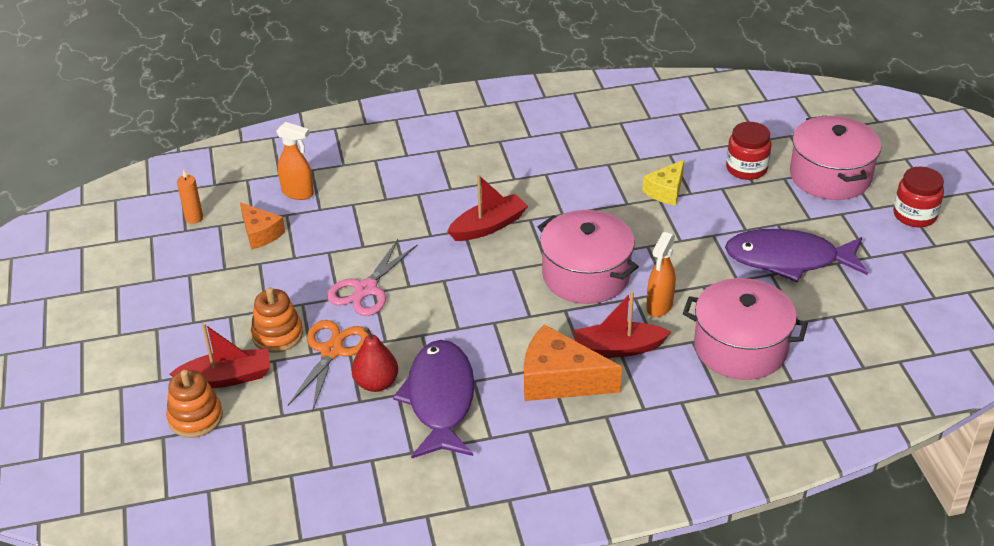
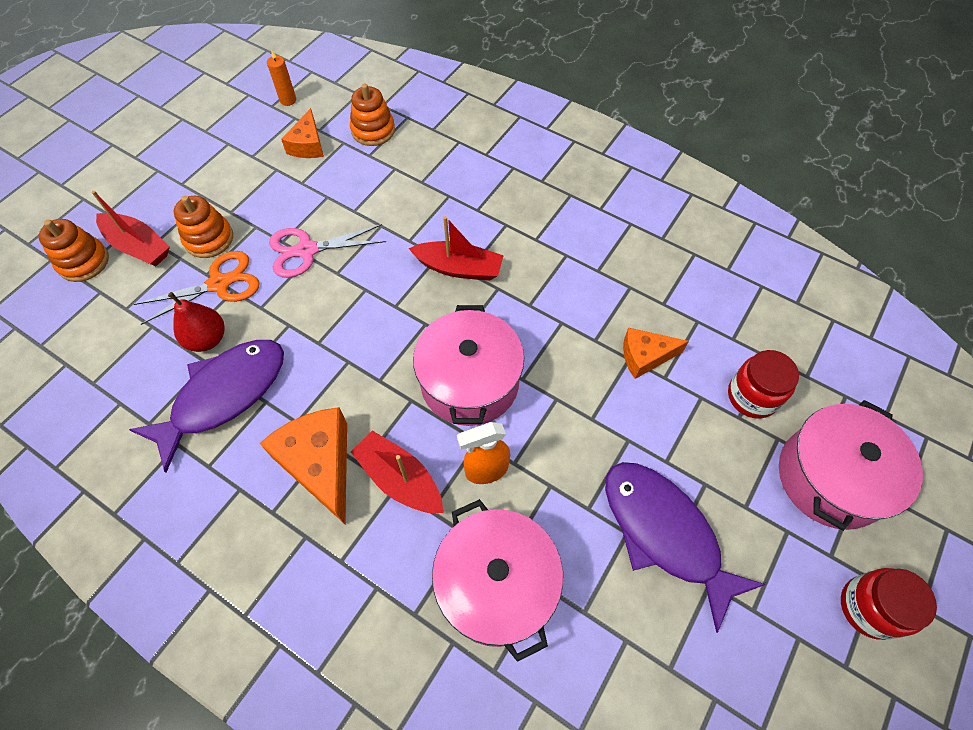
camera: 45 degrees right, 20 degrees up
(298, 193) = (373, 130): orange spray bottle -> orange stacking toy
(666, 191) = (645, 356): yellow cheese -> orange cheese

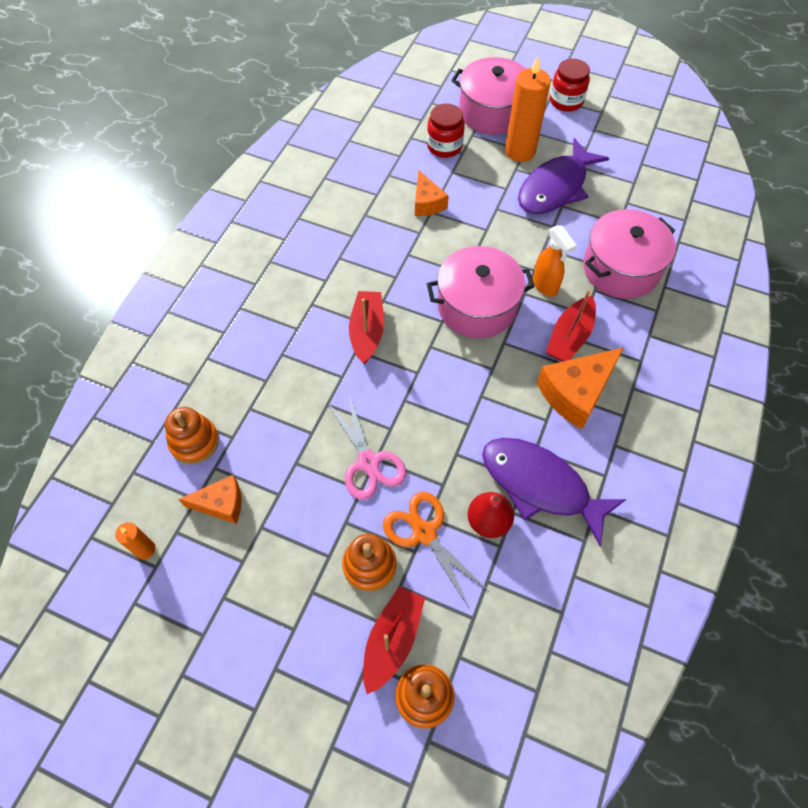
camera: 100 degrees left, 0 degrees up
(743, 499) = (520, 151): none -> orange candle

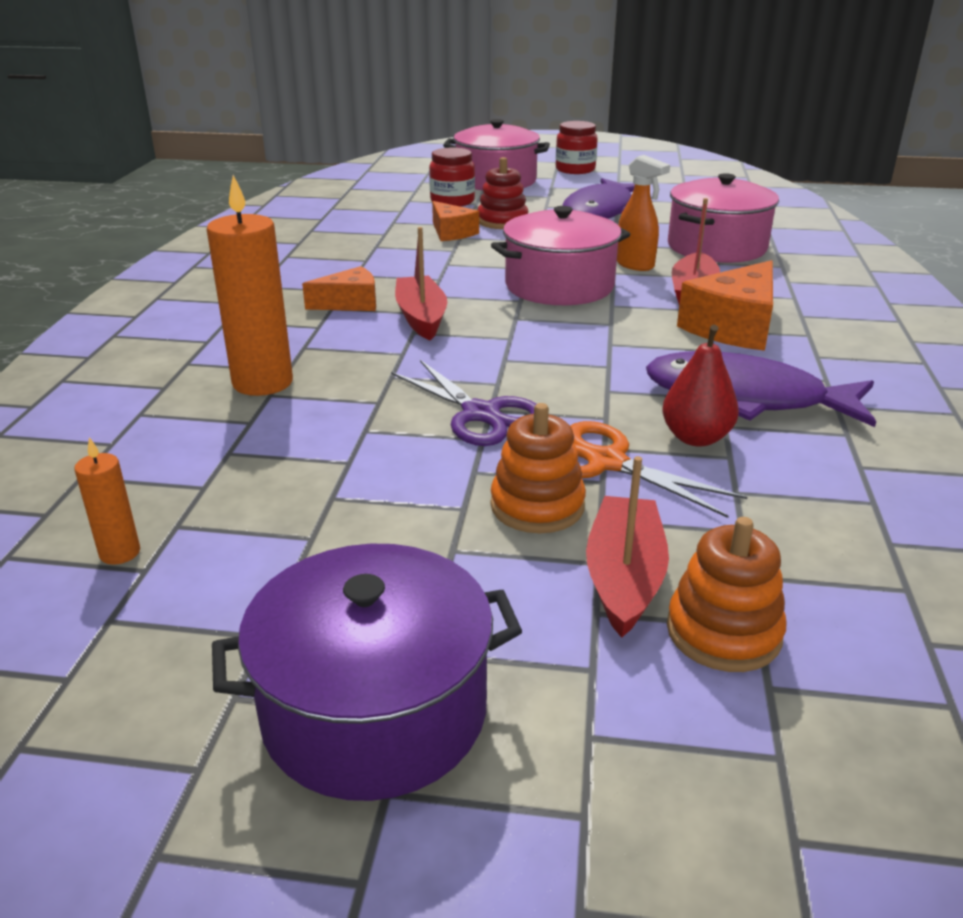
camera: 15 degrees left, 30 degrees down
(194, 442) = (186, 434): orange stacking toy -> none
(221, 504) = (251, 484): orange cheese -> orange cheese (350, 303)
(241, 702) = (374, 710): none -> purple pot
(368, 462) = (481, 414): pink scissors -> purple scissors
(472, 190) = (502, 221): none -> red stacking toy
(520, 151) = (543, 197): orange candle -> orange candle (262, 382)

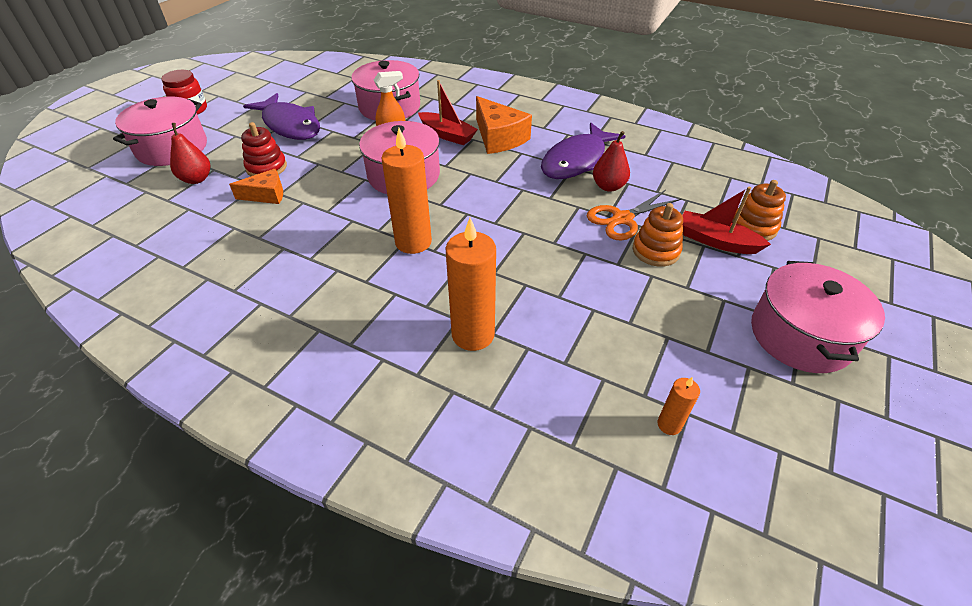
camera: 70 degrees left, 15 degrees up
(350, 303) = (364, 270): orange cheese -> none
(374, 710) = (800, 335): purple pot -> pink pot
(421, 318) = (413, 242): red boat -> orange candle
(452, 201) = (196, 179): red jar -> red pear
(481, 414) = (558, 247): purple scissors -> none

